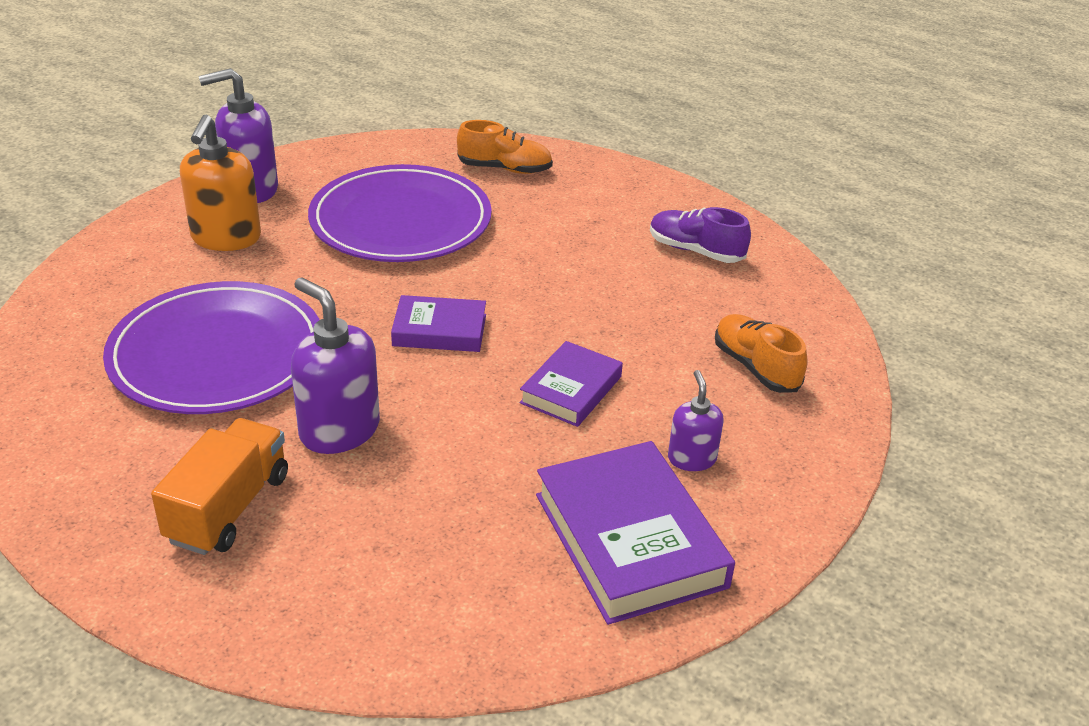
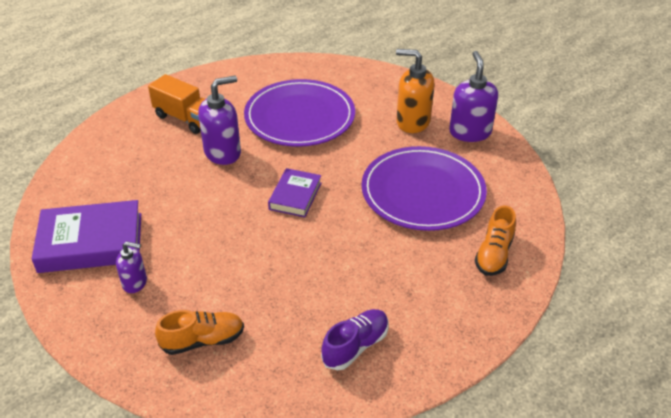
camera: 105 degrees right, 5 degrees up
(571, 389) = (218, 242): purple book -> none

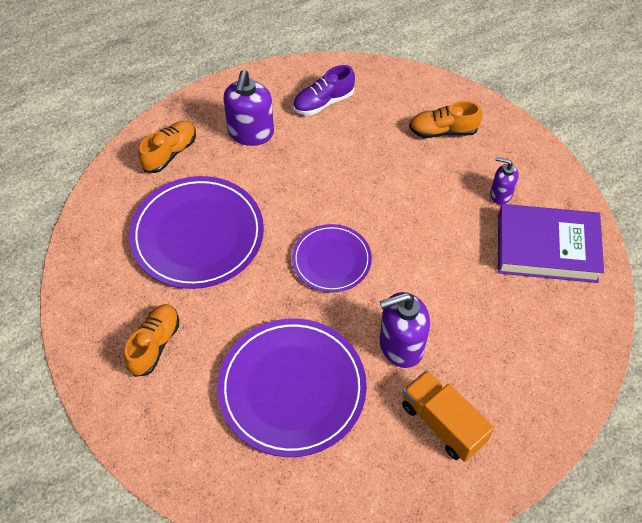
camera: 165 degrees left, 15 degrees up
(295, 196) = (331, 260): purple book -> purple plate
(412, 122) = (154, 344): orange soap dispenser -> orange shoe
(470, 132) = (97, 310): purple soap dispenser -> purple soap dispenser (251, 133)

